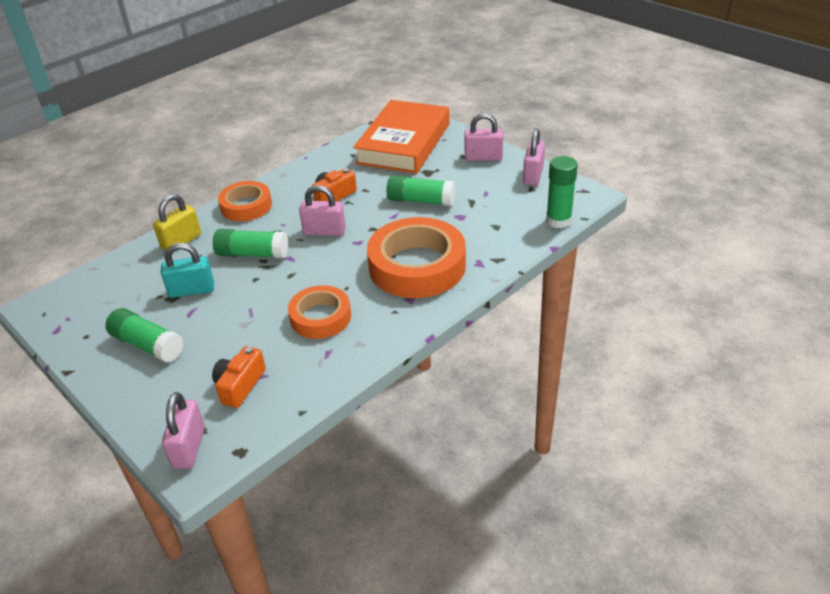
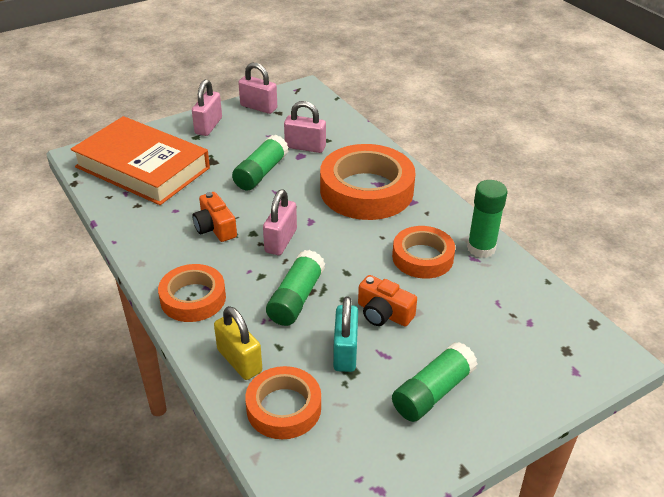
camera: 80 degrees left, 0 degrees up
(135, 271) = (284, 408): none -> orange tape
(189, 447) = (588, 358): pink padlock -> pink padlock (305, 147)
(240, 385) = (509, 319): orange camera -> orange camera (383, 313)
(558, 221) = (334, 109): green glue stick -> green glue stick (481, 248)

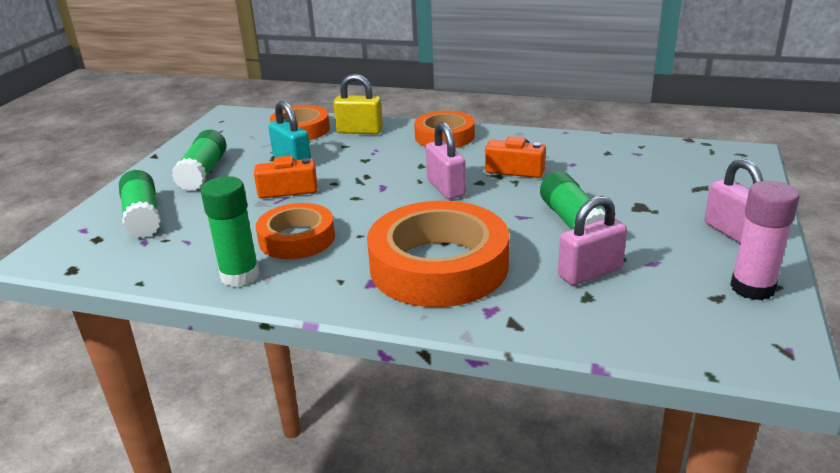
camera: 140 degrees right, 10 degrees down
(142, 167) = (676, 171): orange book -> none
(258, 107) = (752, 288): pink padlock -> pink glue stick
(296, 298) = (371, 167): green glue stick -> green glue stick (143, 217)

